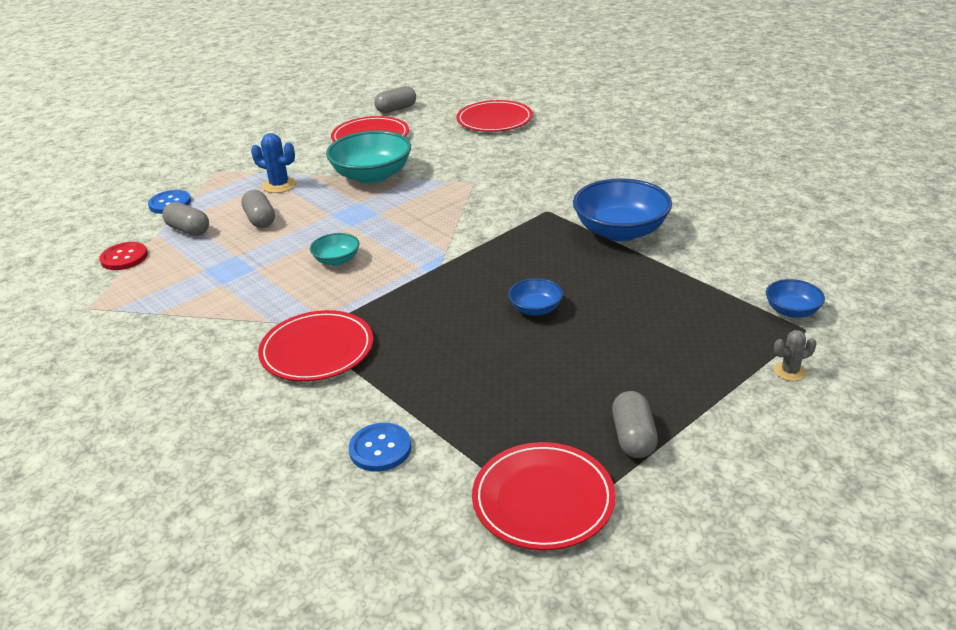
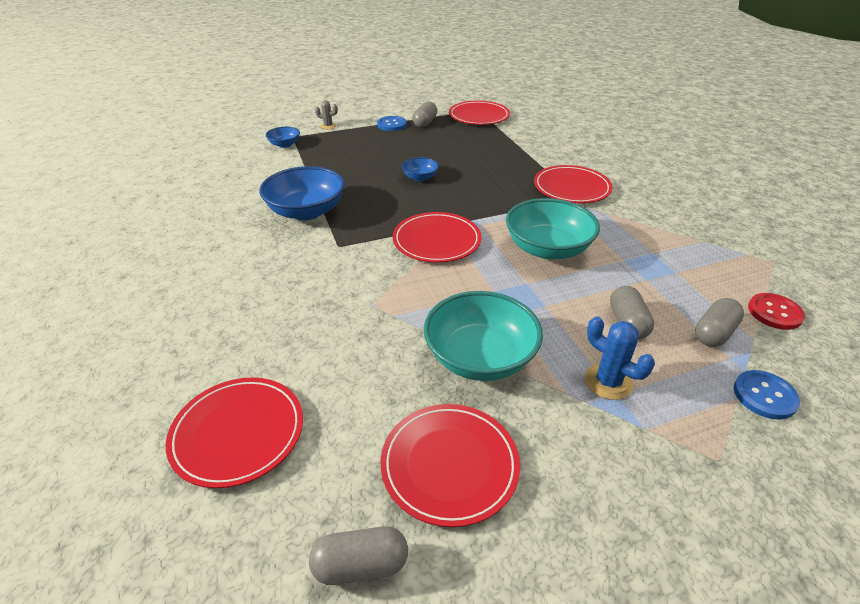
camera: 160 degrees left, 5 degrees up
(188, 230) = (714, 333): grey capsule -> grey capsule turned 75 degrees clockwise
(337, 260) = (547, 249): turquoise bowl -> turquoise bowl, size x2.00
(380, 449) = (543, 141): blue button -> blue button (392, 125)
(455, 239) = (436, 240): none -> red plate

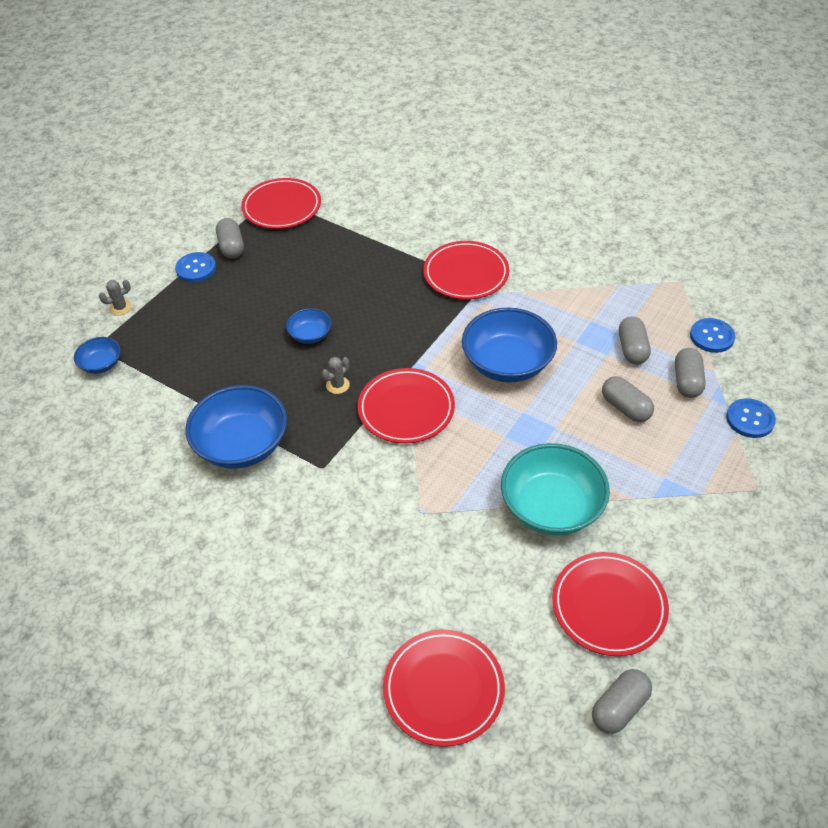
camera: 35 degrees left, 10 degrees up
(405, 208) = (337, 385): none -> grey cactus
(547, 249) = (507, 363): turquoise bowl -> blue bowl
(608, 382) = (652, 471): blue cactus -> none
(676, 286) = (632, 349): none -> grey capsule
(774, 312) = (712, 336): red button -> blue button

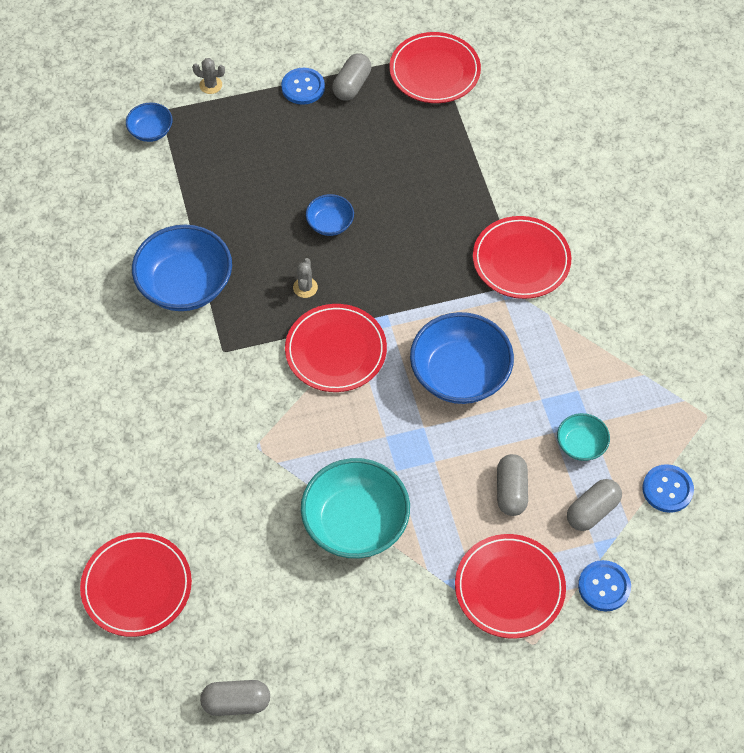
camera: 40 degrees right, 10 degrees up
(337, 385) = (305, 287): grey cactus -> grey cactus turned 75 degrees counterclockwise
(609, 606) = (311, 630): red plate -> red plate (509, 588)
(632, 349) = (581, 444): grey capsule -> turquoise bowl

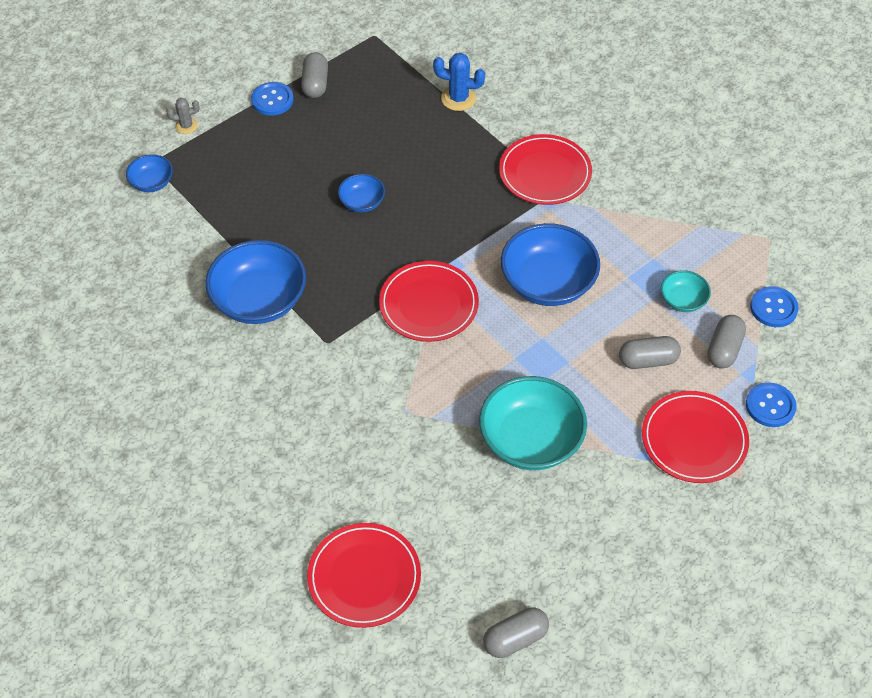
camera: 25 degrees left, 5 degrees down
(305, 287) = (370, 262): grey cactus -> none
(434, 71) = (381, 49): red plate -> none
(480, 150) = (458, 98): none -> blue cactus
(511, 491) = (648, 360): grey capsule -> grey capsule turned 75 degrees counterclockwise

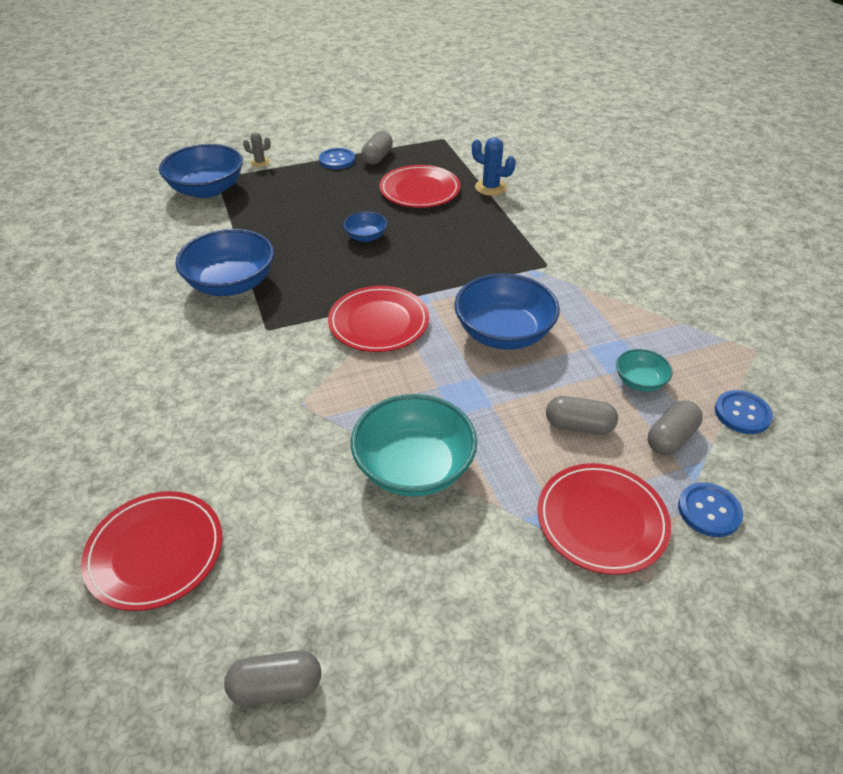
camera: 20 degrees right, 10 degrees down
(152, 182) = (207, 189): blue bowl -> blue bowl, size x2.00
(545, 173) = (542, 251): red plate -> red plate (419, 190)

